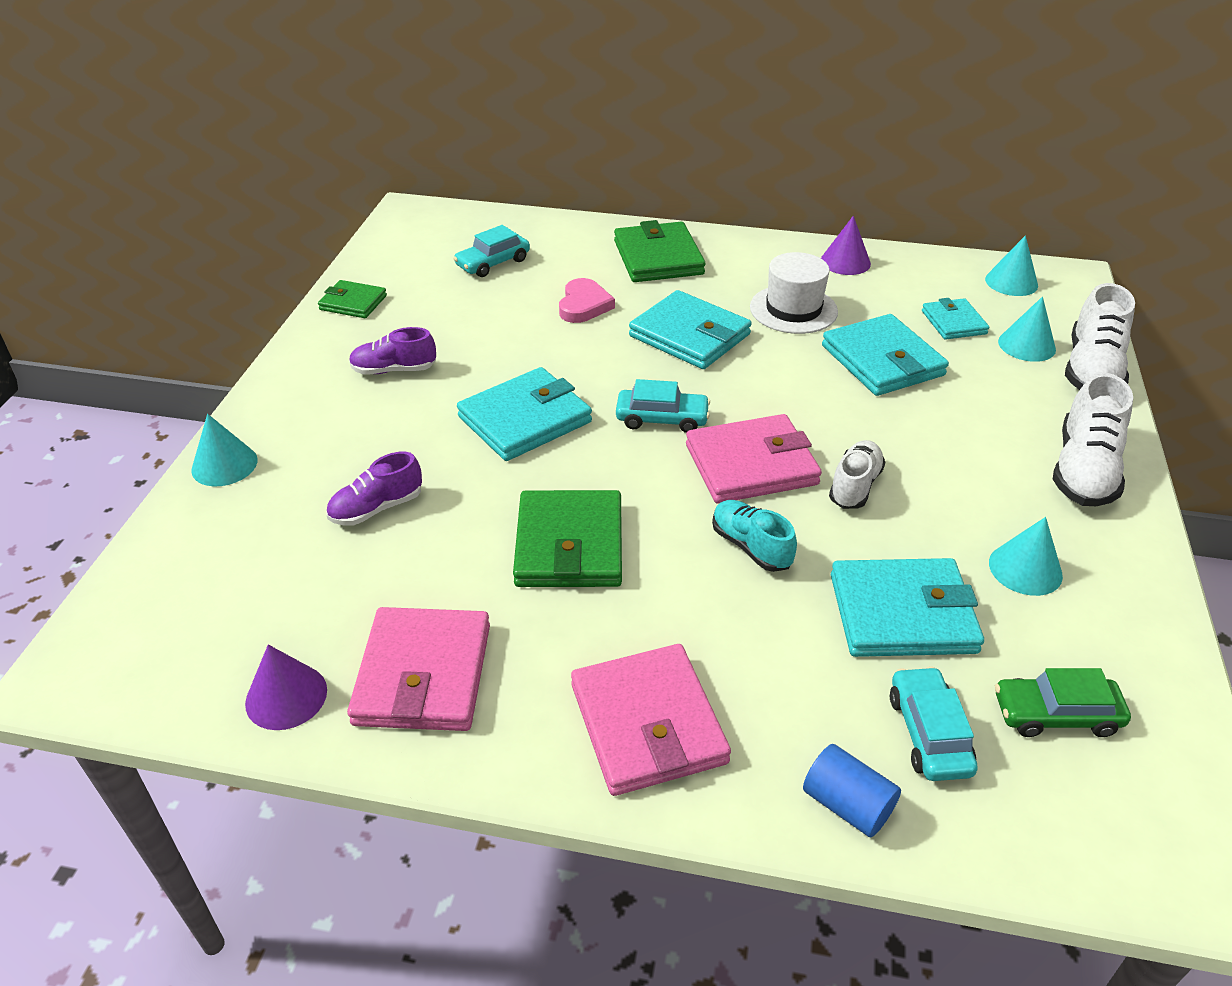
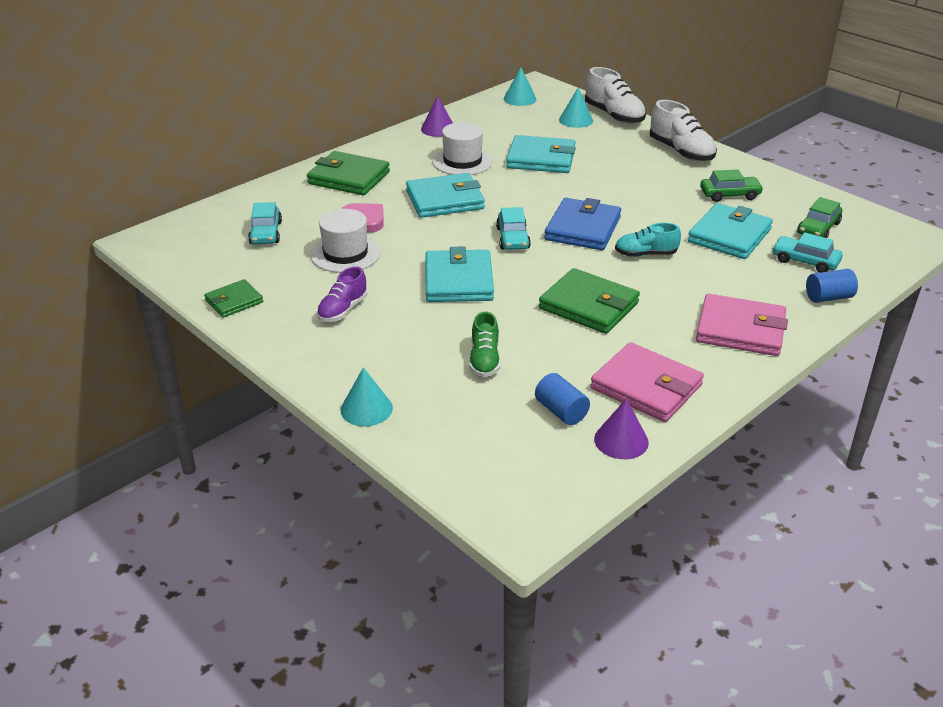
camera: 55 degrees left, 5 degrees down
(314, 615) = (561, 411): none -> blue cylinder
(377, 508) = (484, 360): purple shoe -> green shoe
(503, 324) = (345, 254): none -> white hat
(662, 419) = (512, 238): turquoise car -> turquoise car turned 135 degrees clockwise
(751, 465) = (583, 228): pink wallet -> blue wallet
(854, 486) = (630, 209): white shoe -> none
(953, 322) = (533, 127): turquoise wallet -> none
(1025, 569) = (729, 195): turquoise cone -> green car

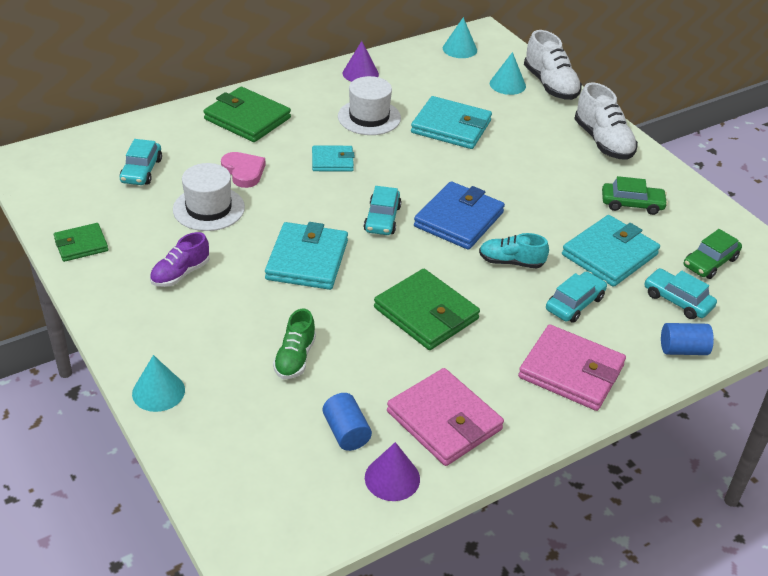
camera: 10 degrees right, 5 degrees up
(445, 200) = (332, 161): turquoise wallet -> turquoise wallet, size x0.58
(717, 277) = (575, 304): none -> turquoise car

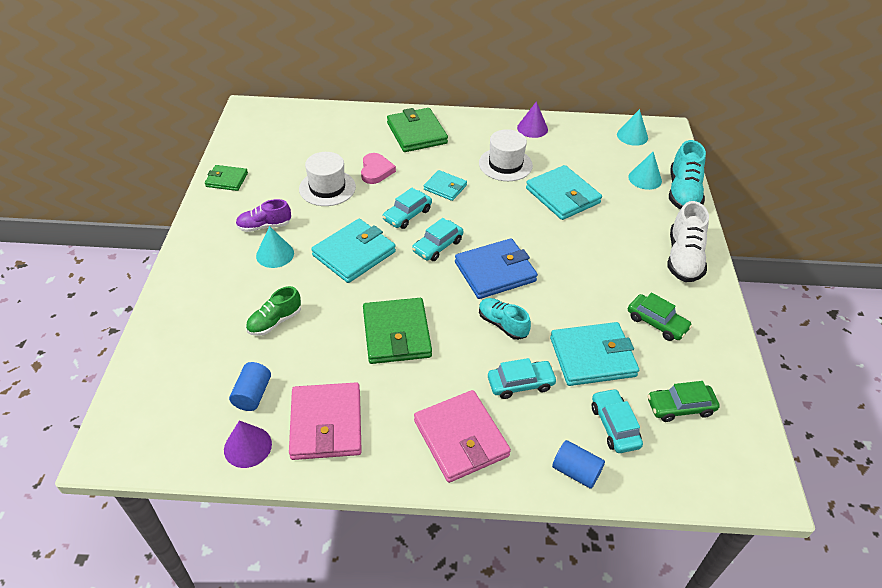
camera: 35 degrees right, 5 degrees up
(141, 171) = (312, 144): turquoise car -> turquoise car (407, 215)
(158, 391) = (171, 301): turquoise cone -> turquoise cone (275, 254)
(550, 85) = (683, 192): white shoe -> turquoise shoe

